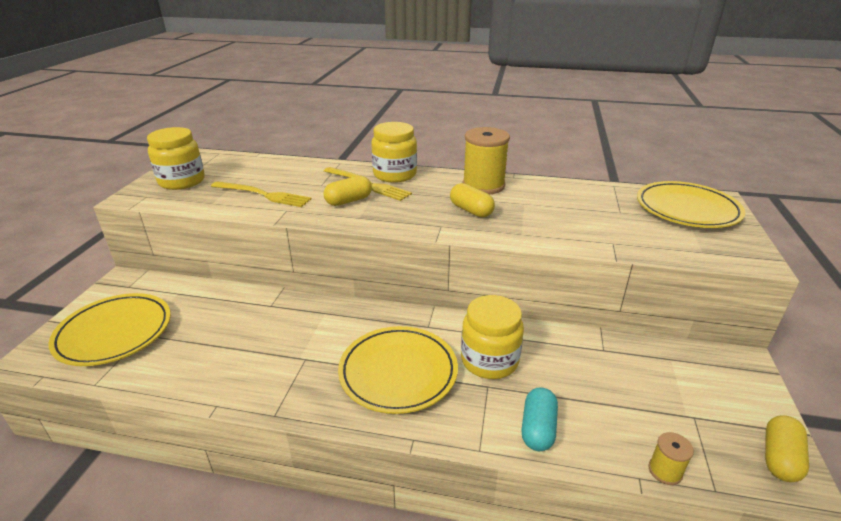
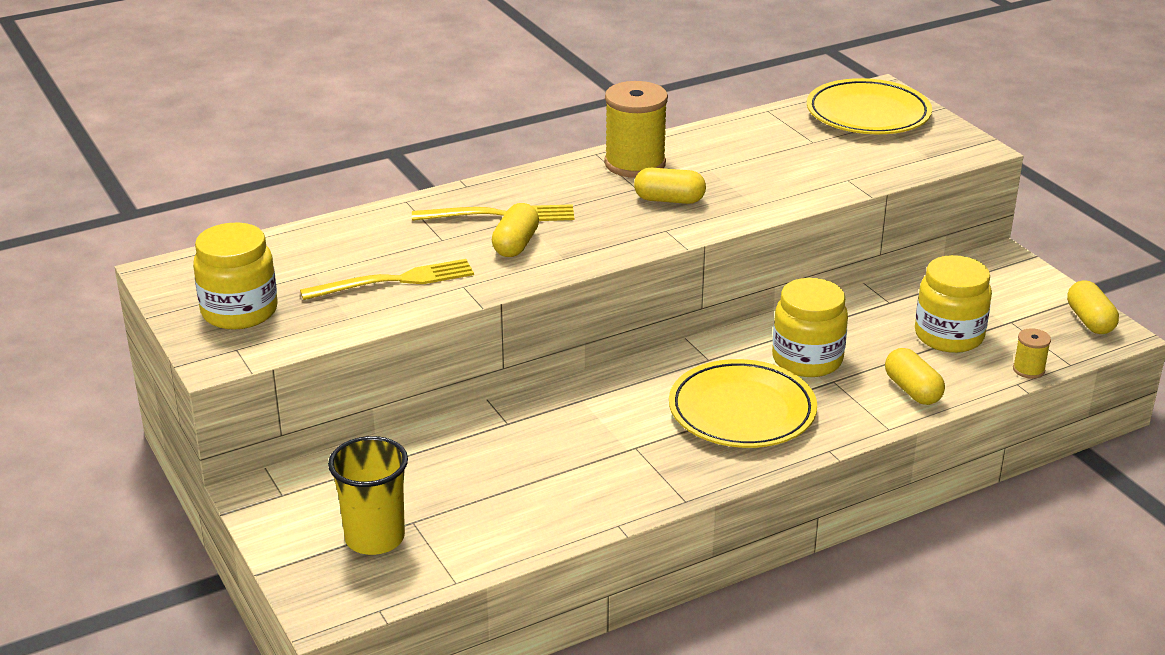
camera: 40 degrees left, 0 degrees up
(114, 333) = (375, 538): yellow plate -> yellow cup
(395, 174) = (508, 190): yellow jar -> yellow jar (949, 336)
(538, 429) = (912, 390): turquoise capsule -> yellow capsule

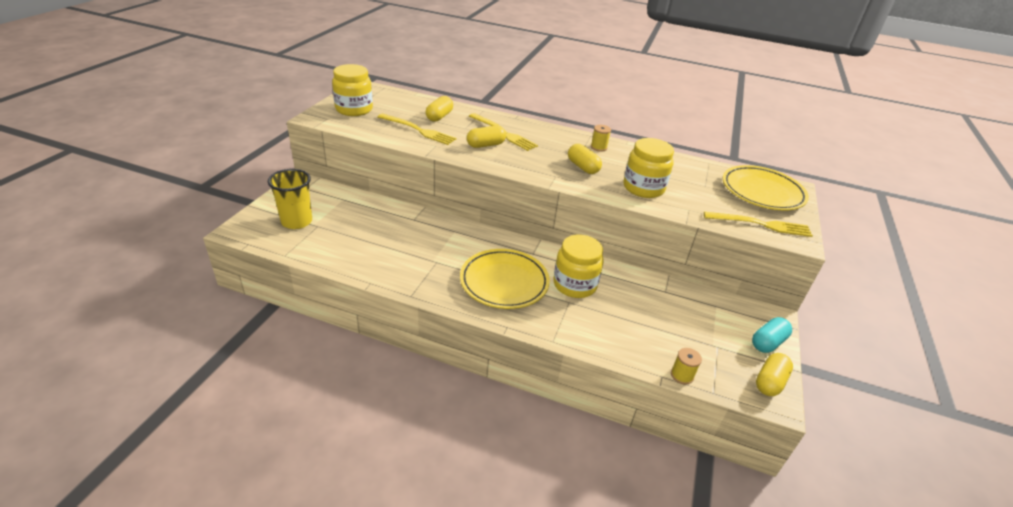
camera: 45 degrees right, 5 degrees up
(635, 164) = (598, 147): yellow spool -> yellow spool, size x0.47
(912, 390) = (598, 335): yellow capsule -> yellow capsule (439, 116)
(926, 153) = (760, 224): none -> yellow fork
(949, 336) = (667, 327): yellow jar -> yellow jar (643, 188)
(1036, 286) = (767, 342): none -> turquoise capsule

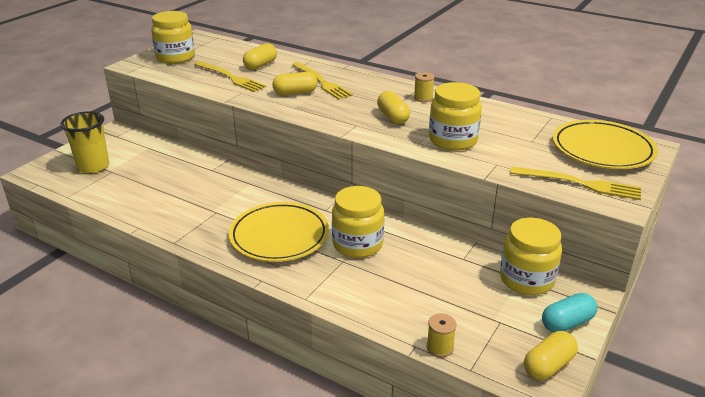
camera: 15 degrees right, 5 degrees down
(722, 306) = (526, 279): none -> yellow jar

